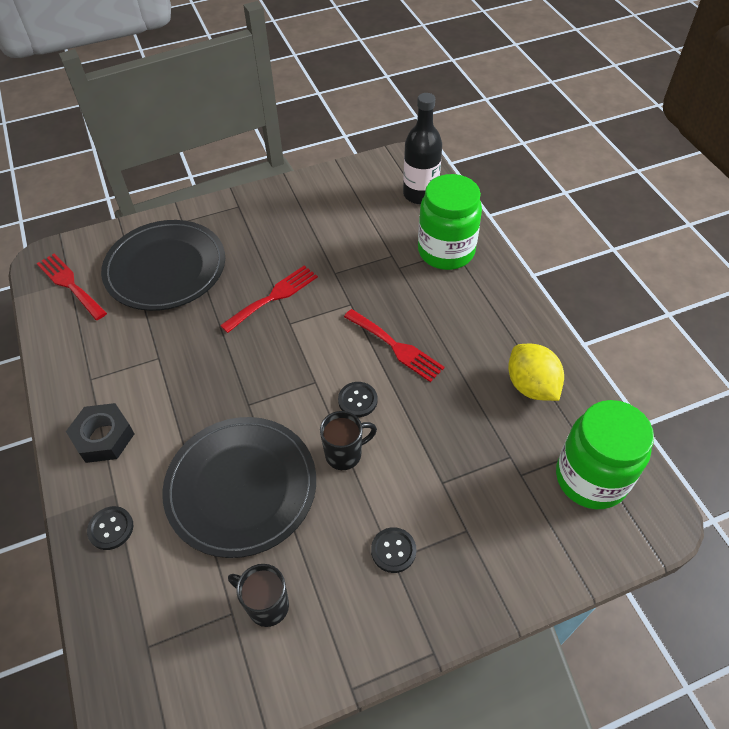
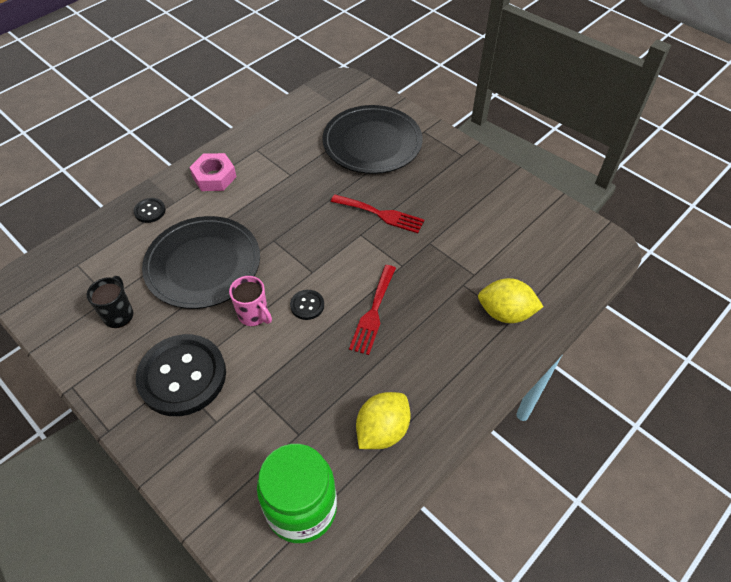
camera: 65 degrees right, 0 degrees up
(70, 284) = (329, 103): red fork -> none
(103, 437) = (214, 177): black nut -> pink nut
(345, 454) = (254, 315): black mug -> pink mug
(393, 550) = (182, 376): black button -> black button, size x2.36
(420, 194) = (565, 269): black bottle -> none
(446, 251) = (505, 313): green jar -> yellow lemon

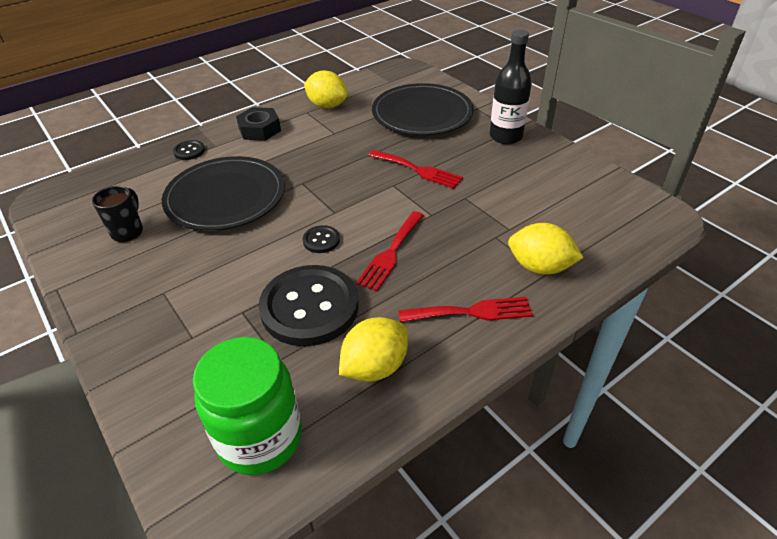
camera: 10 degrees right, 10 degrees down
(182, 376) = (171, 291): black button -> black button (309, 307)
(214, 177) = (260, 129): pink nut -> black nut
(254, 315) = (263, 244): pink mug -> none
(275, 139) = (327, 105): none -> yellow lemon
(454, 366) = (471, 312): none -> red fork
(456, 165) = (505, 136): none -> black bottle

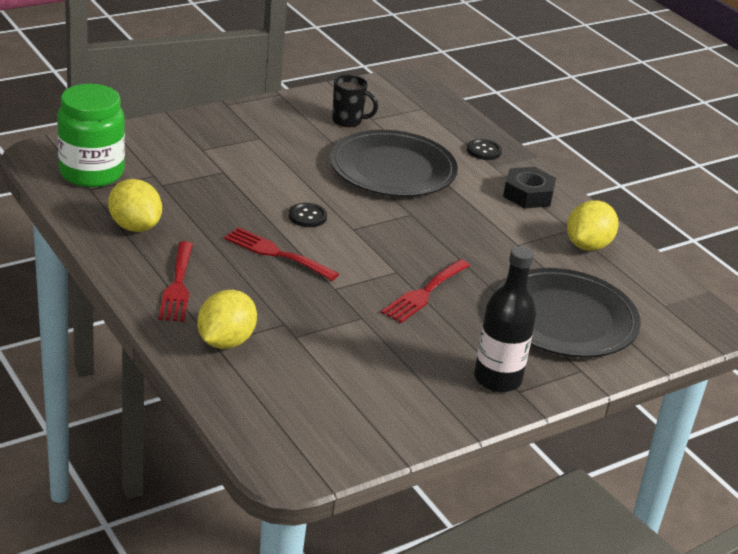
camera: 90 degrees right, 10 degrees down
(309, 307) = (216, 203): black button -> none

